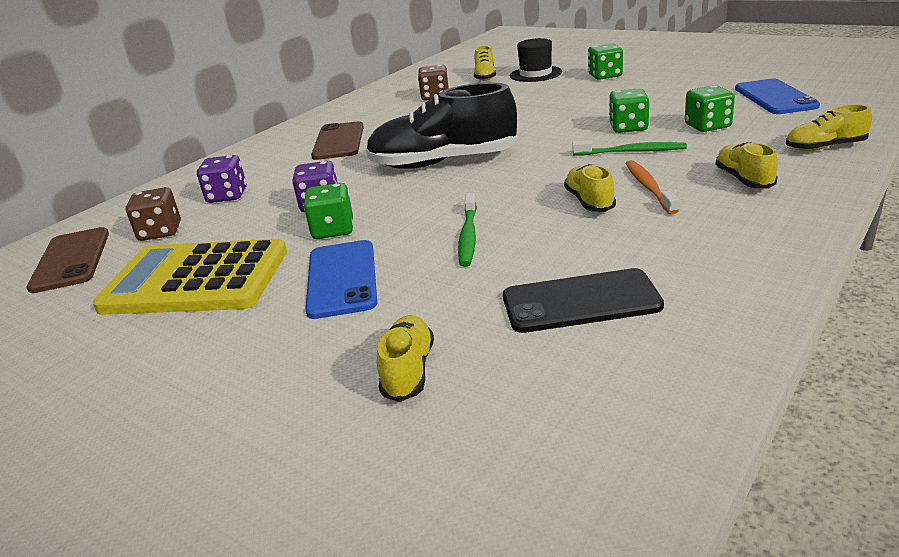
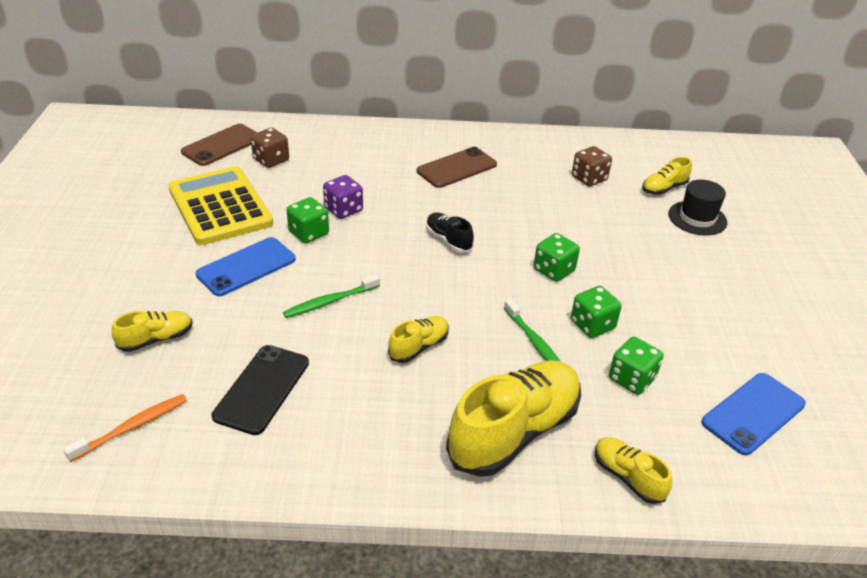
camera: 50 degrees right, 10 degrees up
(227, 196) = (335, 161): purple dice -> none
(443, 163) = (448, 240): black shoe -> black shoe, size x0.49
(580, 302) = (262, 389): black phone -> black phone turned 60 degrees clockwise
(605, 76) = (728, 267): green dice -> green dice (554, 270)
(649, 187) = (465, 374): orange toothbrush -> orange toothbrush (132, 427)
(744, 179) = (514, 432): yellow shoe -> yellow shoe, size x2.05

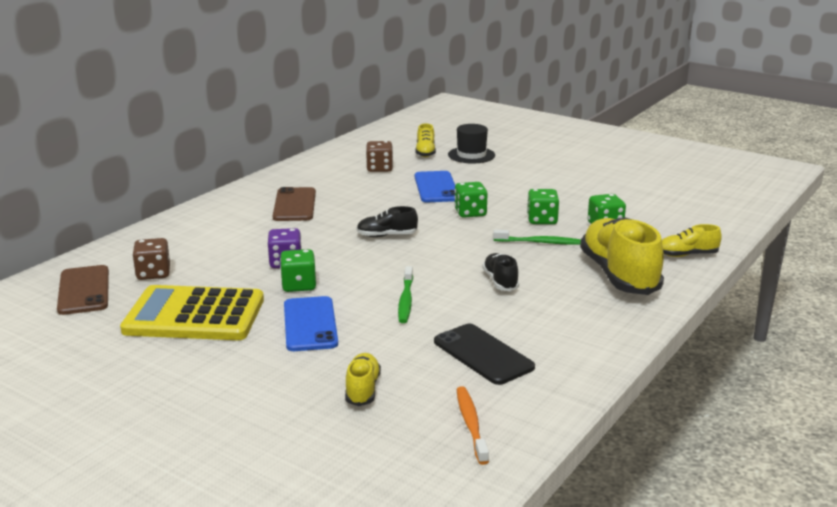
camera: 55 degrees left, 15 degrees down
(419, 347) = (500, 281): yellow shoe -> black shoe
(753, 413) = (666, 205): blue phone -> blue phone (436, 187)

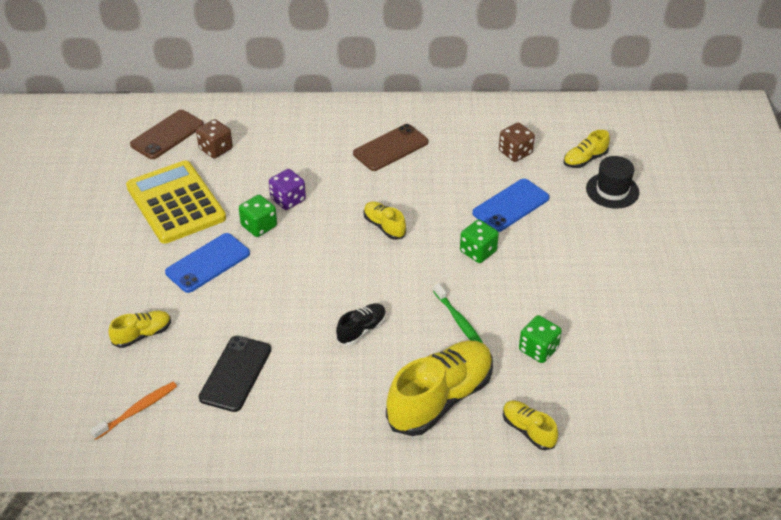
camera: 55 degrees right, 20 degrees up
(387, 236) = (384, 226): black shoe -> yellow shoe
(405, 300) = (284, 292): green toothbrush -> none
(542, 220) = (509, 302): green dice -> none

